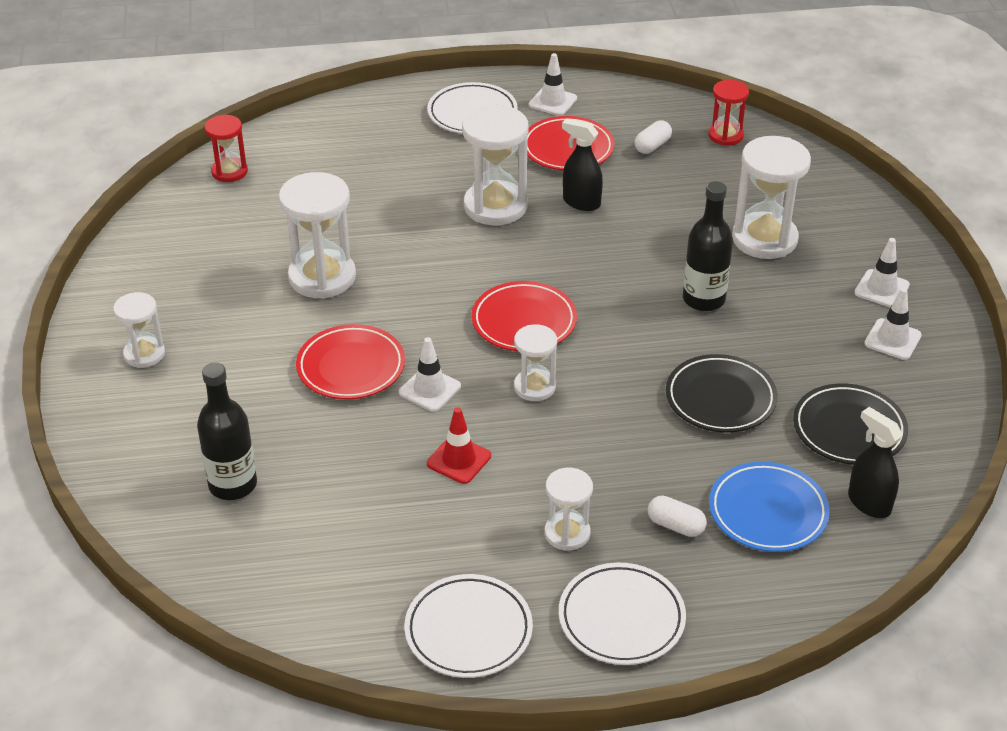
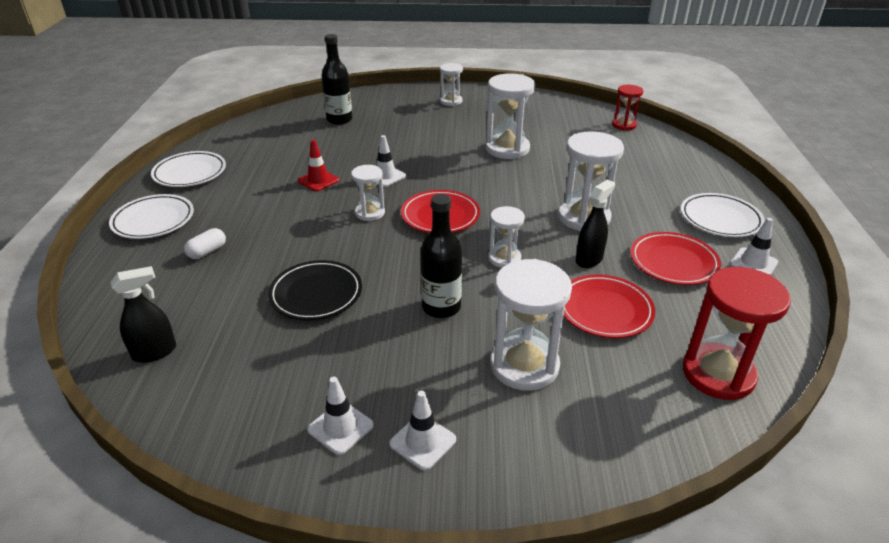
camera: 100 degrees right, 5 degrees down
(351, 367) = (417, 153): red plate -> red plate (604, 310)
(567, 533) = (233, 210): white hourglass -> white hourglass (504, 258)
(652, 146) = (686, 315): white capsule -> none
(725, 135) = (718, 374): red hourglass -> red hourglass, size x1.73
(768, 512) = (188, 295): blue plate -> none
(849, 429) = (240, 361): black plate -> none

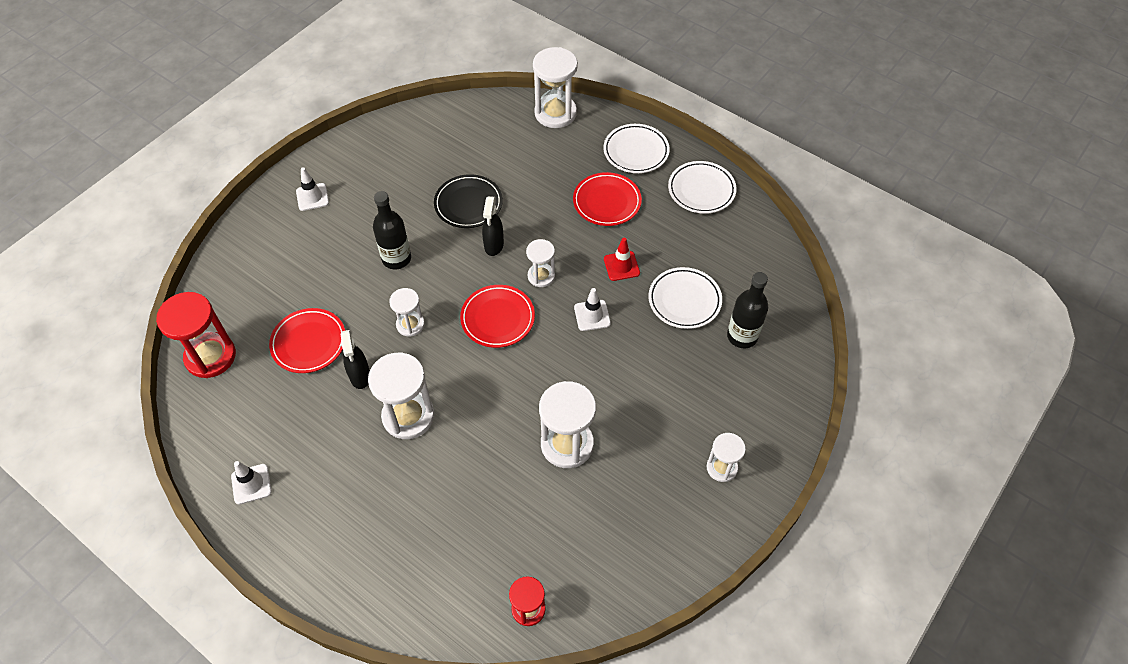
camera: 125 degrees right, 20 degrees up
(155, 352) = (481, 120): black spray bottle -> black spray bottle (494, 245)
(207, 252) = (567, 168): white capsule -> none
(340, 427) = (353, 171): white traffic cone -> none
(524, 365) = (312, 268): white hourglass -> white hourglass (555, 113)
(673, 262) = (305, 429): red plate -> red plate (607, 202)
(720, 219) = (312, 521): white plate -> white plate (684, 300)

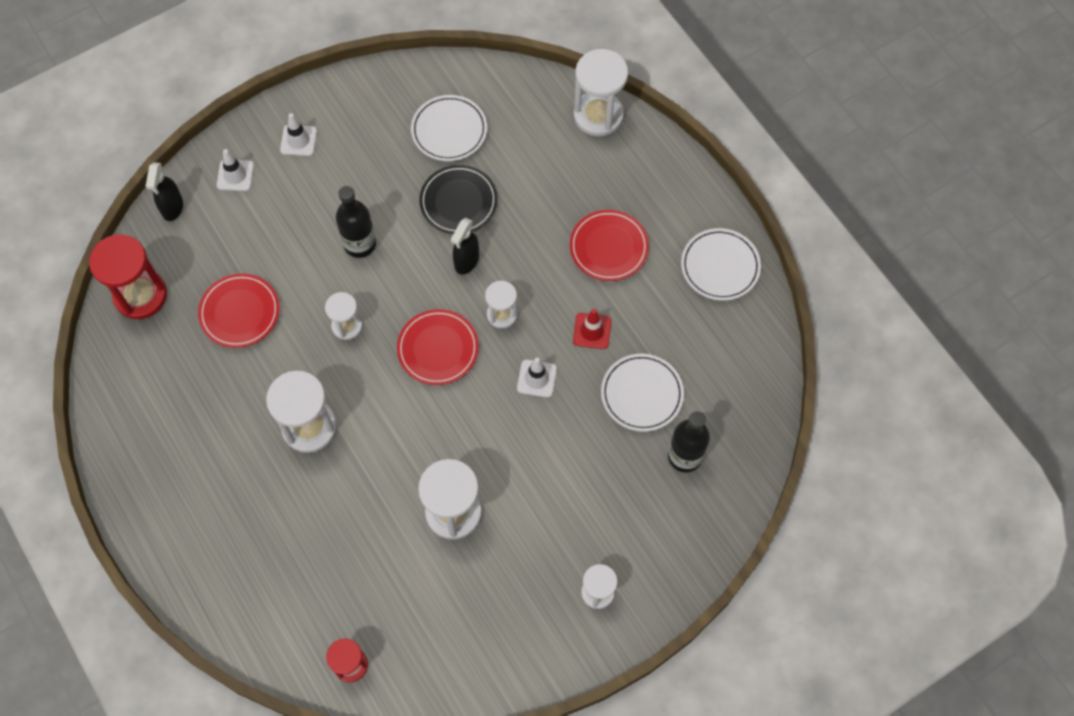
camera: 20 degrees right, 10 degrees up
(251, 484) = (138, 446): white traffic cone -> white traffic cone (235, 175)
(360, 376) = (277, 367): black spray bottle -> black spray bottle (172, 208)
(636, 151) = (668, 194): white plate -> white plate (449, 131)

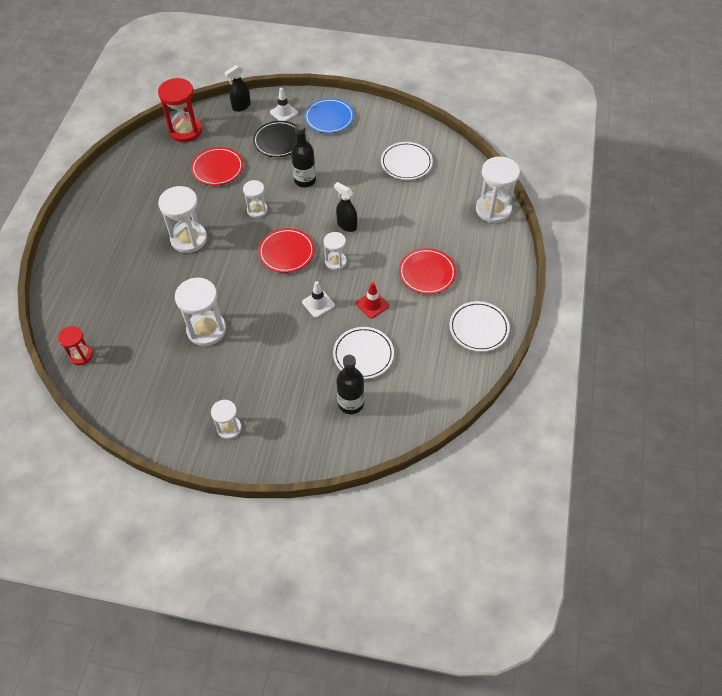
camera: 45 degrees right, 10 degrees down
(298, 140) = (329, 118): white traffic cone -> blue plate
(458, 202) = (374, 197): black plate -> black plate (278, 141)
(466, 261) = (346, 225): black spray bottle -> black spray bottle turned 60 degrees clockwise

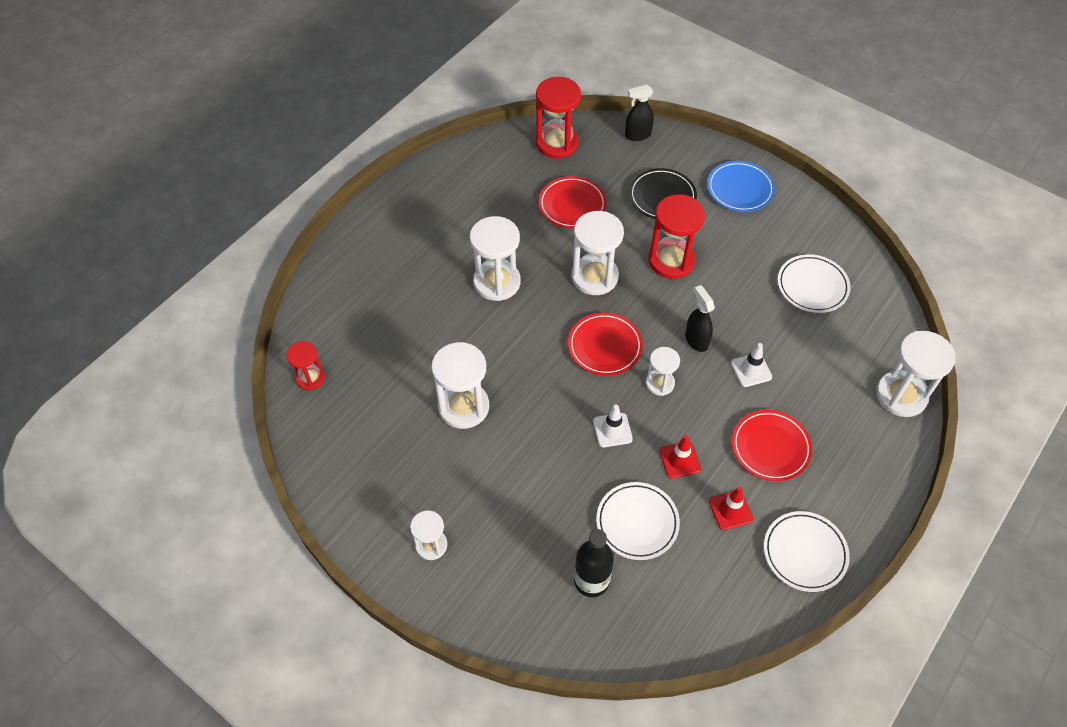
camera: 25 degrees right, 0 degrees up
(257, 210) = (594, 277): white hourglass -> white hourglass, size x1.73
(284, 112) = (686, 161): white traffic cone -> white traffic cone (751, 370)
(305, 180) = (671, 260): black bottle -> red hourglass
(420, 322) = (730, 510): none -> red traffic cone

